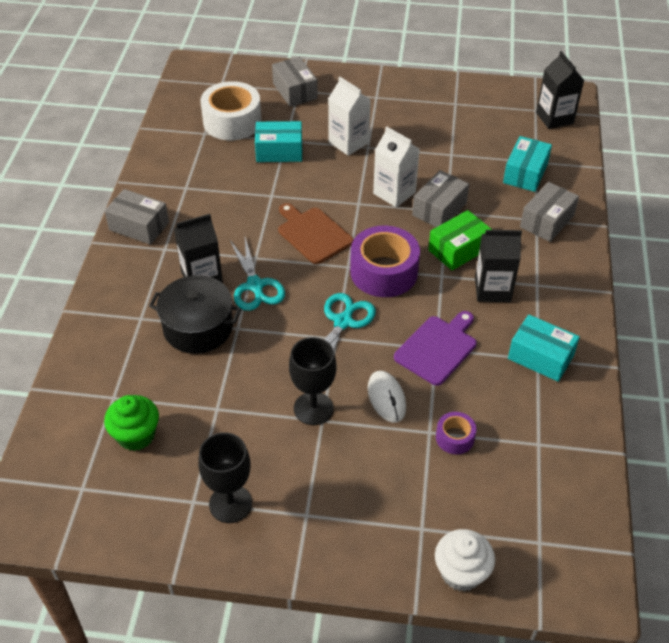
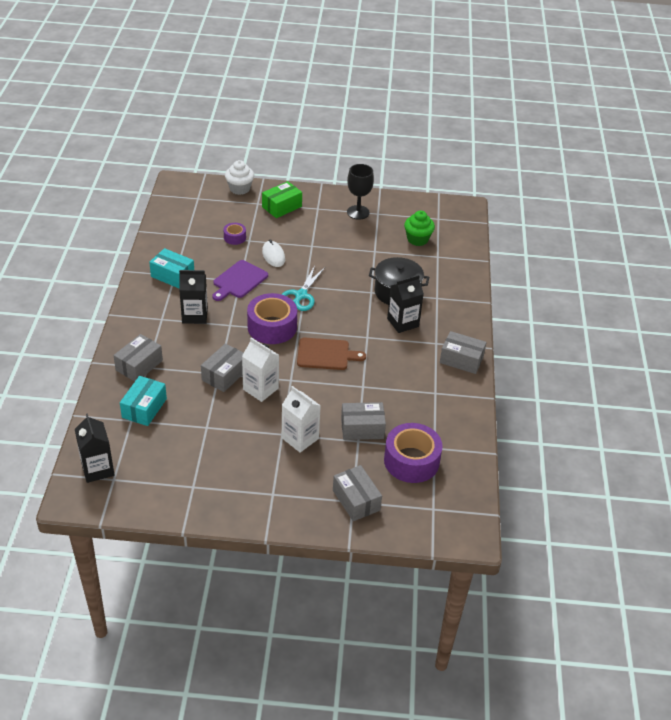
camera: 175 degrees right, 5 degrees down
(232, 121) = (411, 461): white tape -> purple tape
(255, 285) = (364, 318): turquoise scissors -> none
(279, 151) = (362, 428): turquoise box -> grey box
(313, 234) = (326, 354): brown cutting board -> brown cutting board turned 45 degrees counterclockwise
(313, 408) = (317, 251): black goblet -> none
(458, 250) = (214, 343): green box -> green box (282, 207)

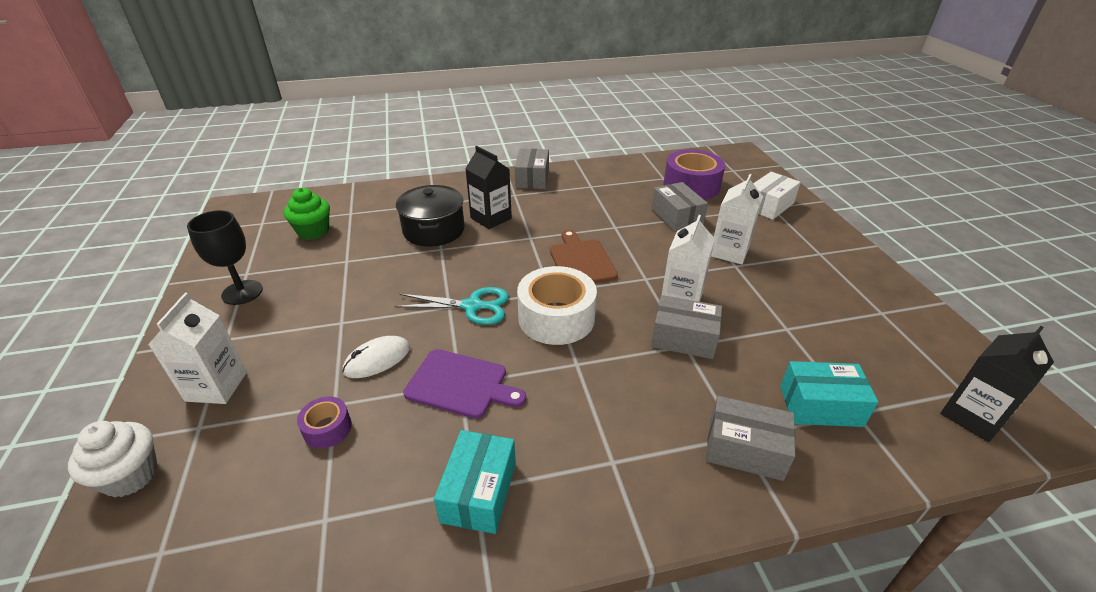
camera: 105 degrees left, 5 degrees down
(195, 315) = (578, 415): black carton -> none
(272, 327) = (556, 318): purple tape -> white tape
(282, 207) = (216, 386): green box -> white carton
(356, 500) = (768, 205): grey box -> white box

